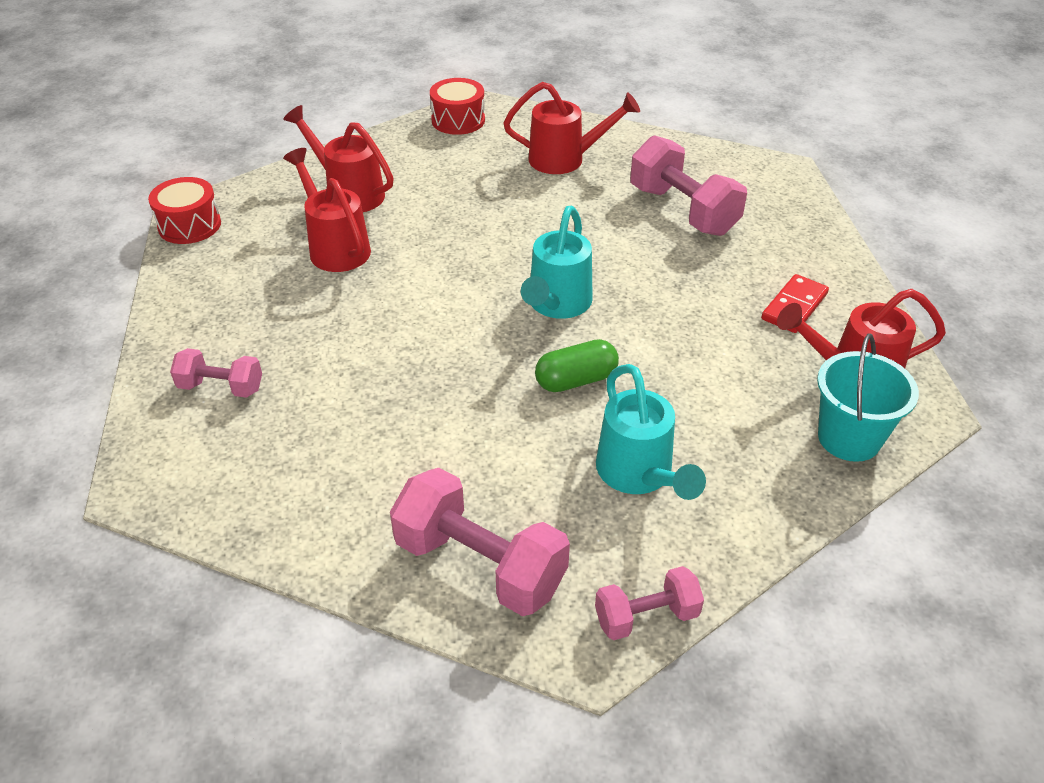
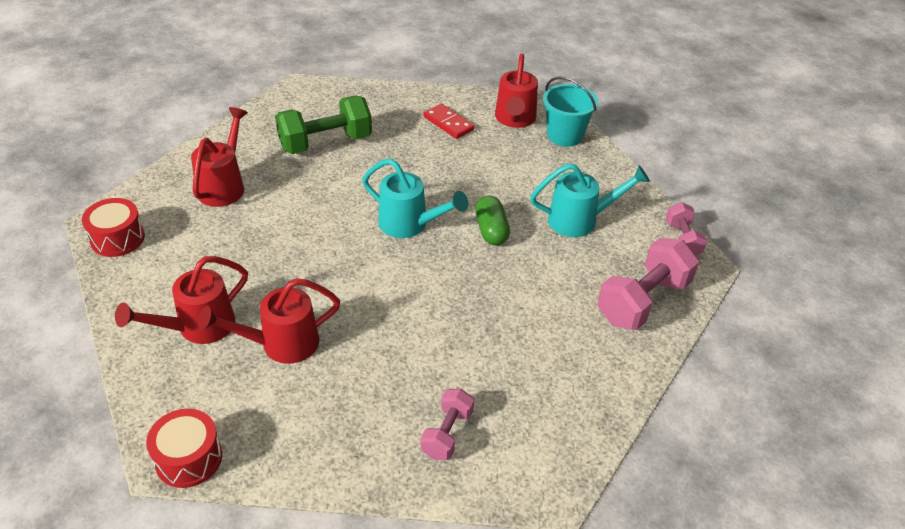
camera: 80 degrees left, 0 degrees up
(683, 210) = (325, 143): pink dumbbell -> green dumbbell

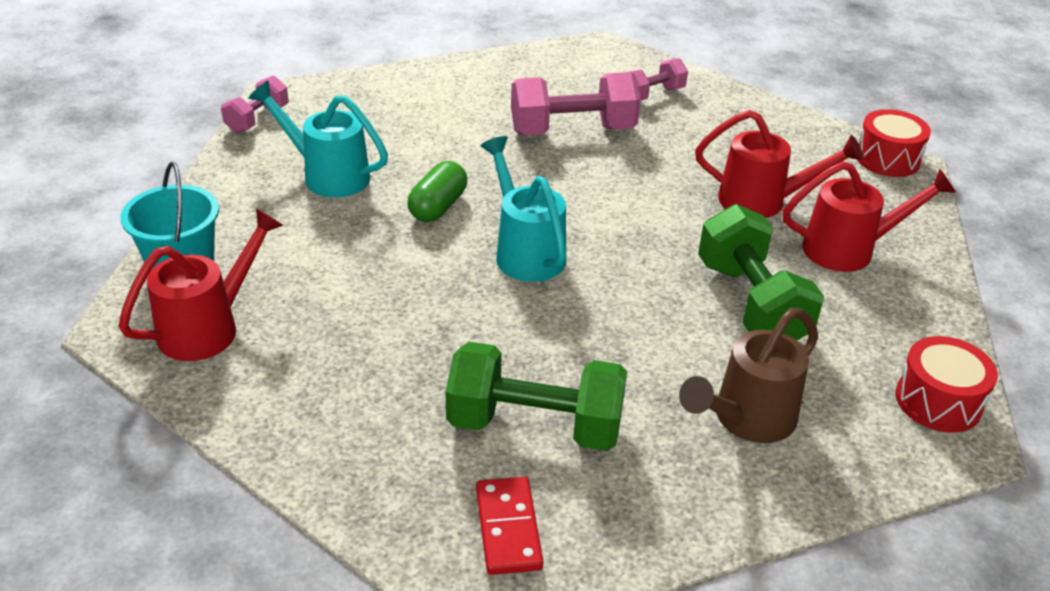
camera: 145 degrees left, 5 degrees down
(224, 186) = (747, 419): red watering can -> brown watering can
(250, 252) = (751, 303): none -> green dumbbell
(448, 123) = (311, 368): red domino -> red domino (508, 528)
(643, 301) = (376, 98): pink dumbbell -> pink dumbbell (572, 131)

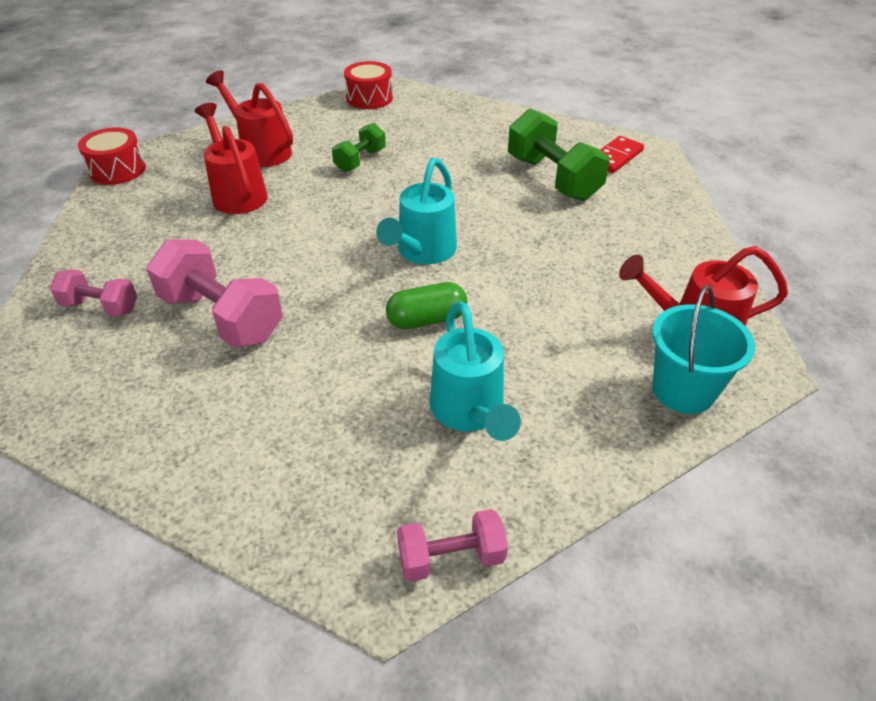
camera: 130 degrees left, 5 degrees up
(747, 419) = (455, 132): brown watering can -> none
(751, 303) = (360, 160): green dumbbell -> green dumbbell, size x0.57

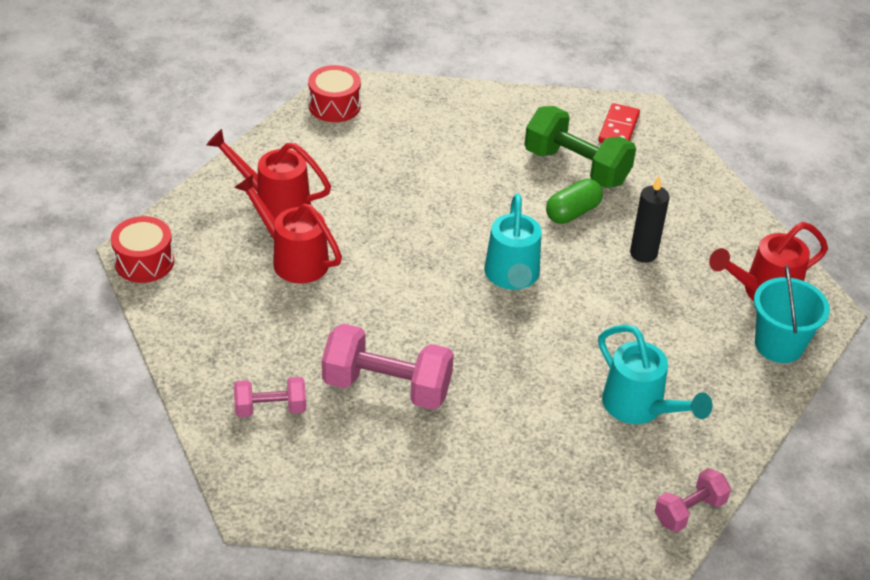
camera: 25 degrees left, 0 degrees up
(360, 160) = (384, 189): green dumbbell -> none
(427, 320) = (558, 340): green capsule -> green capsule (572, 212)
(574, 262) = (643, 253): none -> black candle

